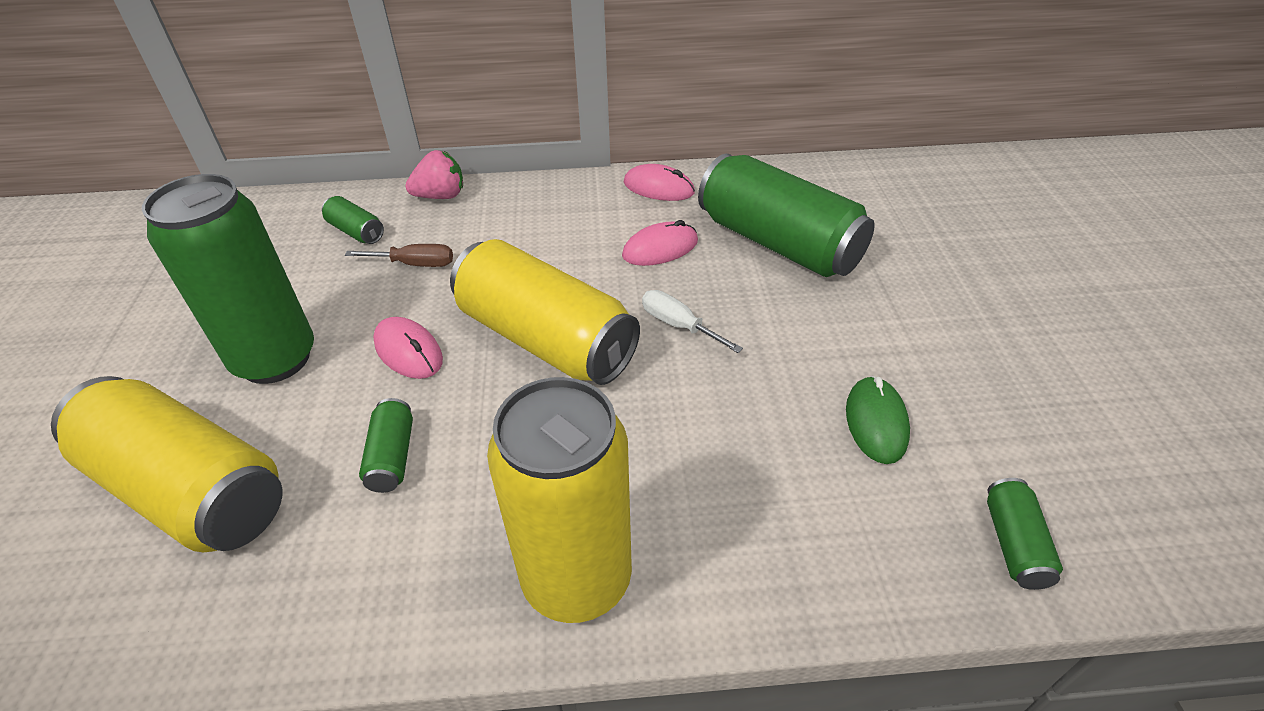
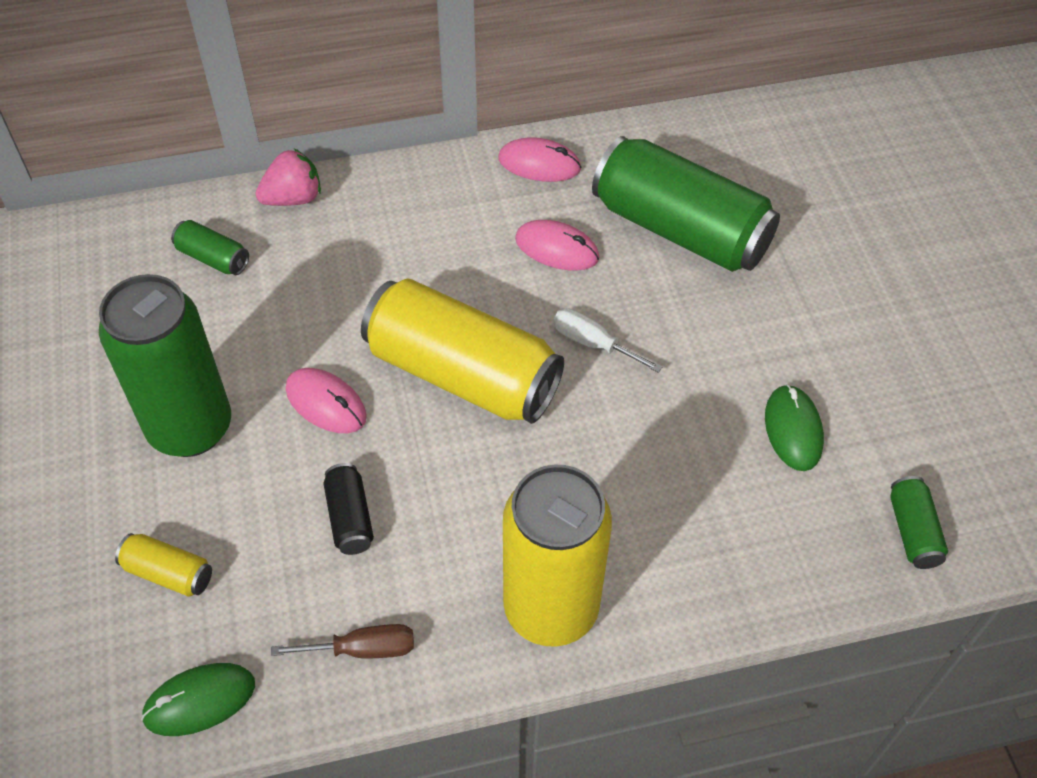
camera: 10 degrees left, 10 degrees up
(155, 631) = (199, 701): none -> green mouse
(190, 489) = (168, 573): yellow can -> yellow can, size x0.42
(392, 456) = (350, 517): green can -> black can
(415, 264) = (296, 295): brown screwdriver -> brown screwdriver (363, 649)
(660, 248) = (557, 249): pink mouse -> pink mouse turned 60 degrees clockwise

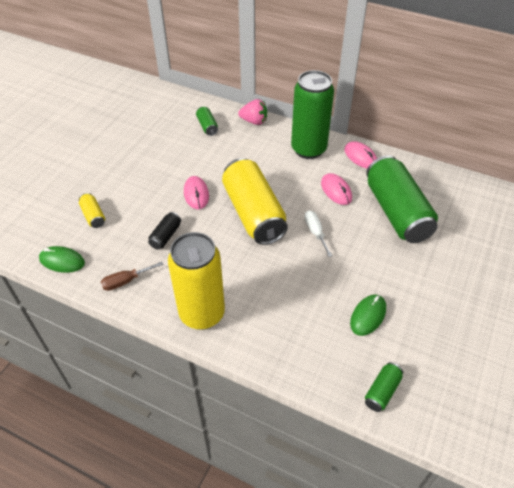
camera: 40 degrees right, 5 degrees down
(190, 428) = (145, 175): green can -> green can (308, 149)
(363, 649) = (126, 281): brown screwdriver -> brown screwdriver turned 120 degrees clockwise

